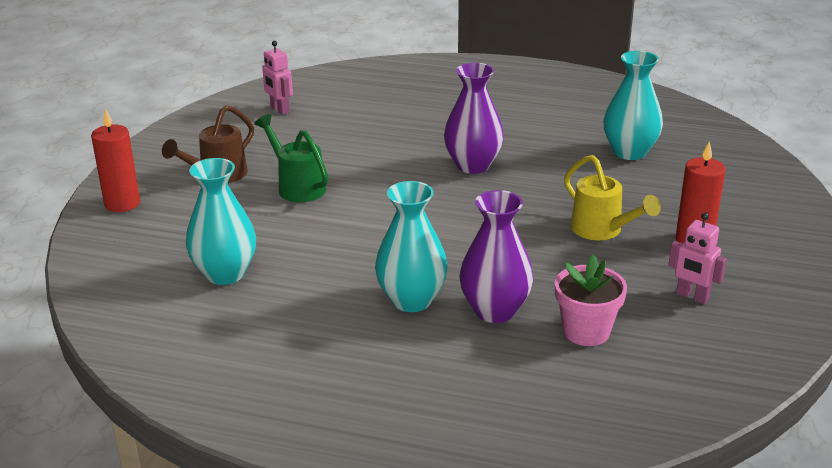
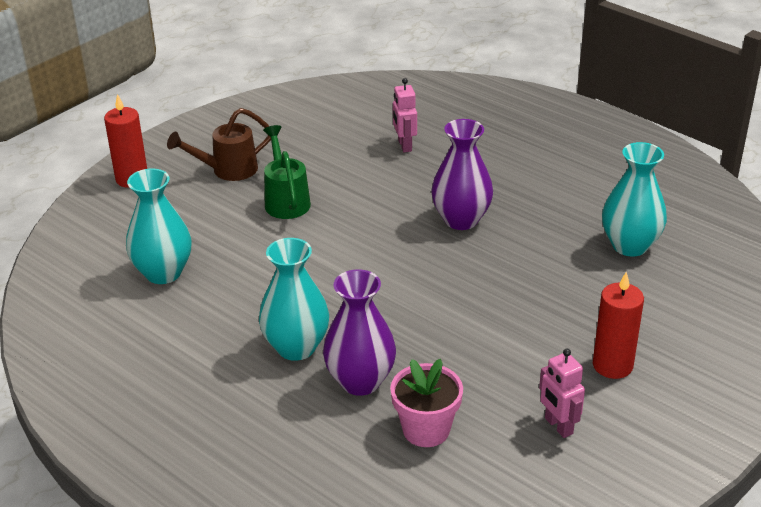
camera: 25 degrees right, 5 degrees up
(279, 110) = (330, 113): pink robot -> pink robot (404, 146)
(602, 230) = (528, 327): yellow watering can -> none

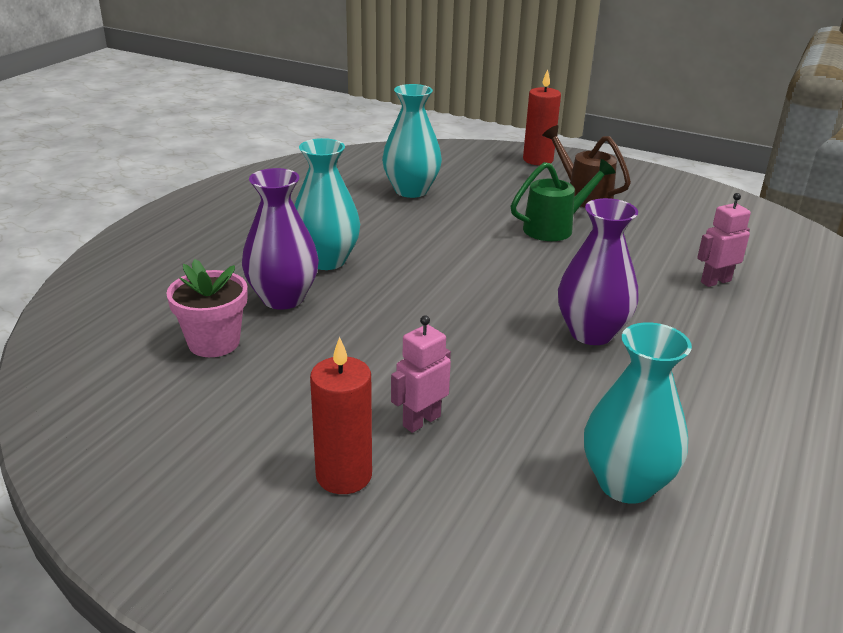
camera: 75 degrees right, 5 degrees down
(558, 426) = (223, 433): pink robot -> pink robot (421, 421)

